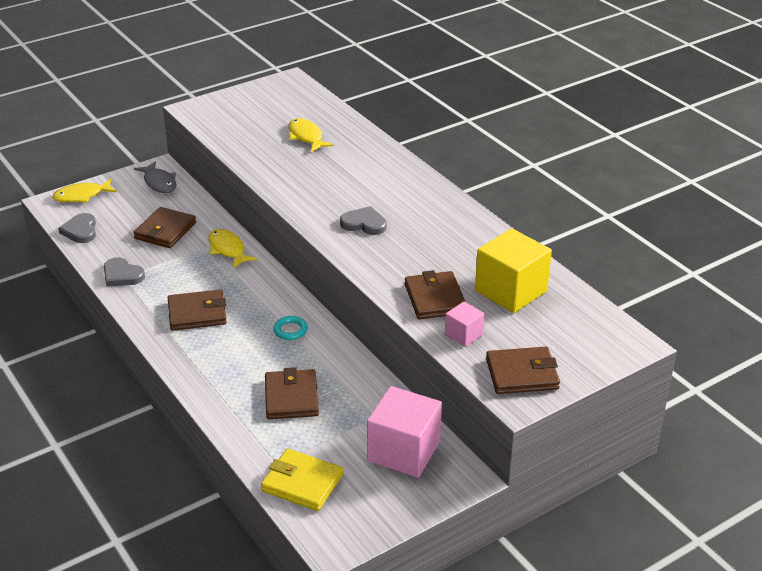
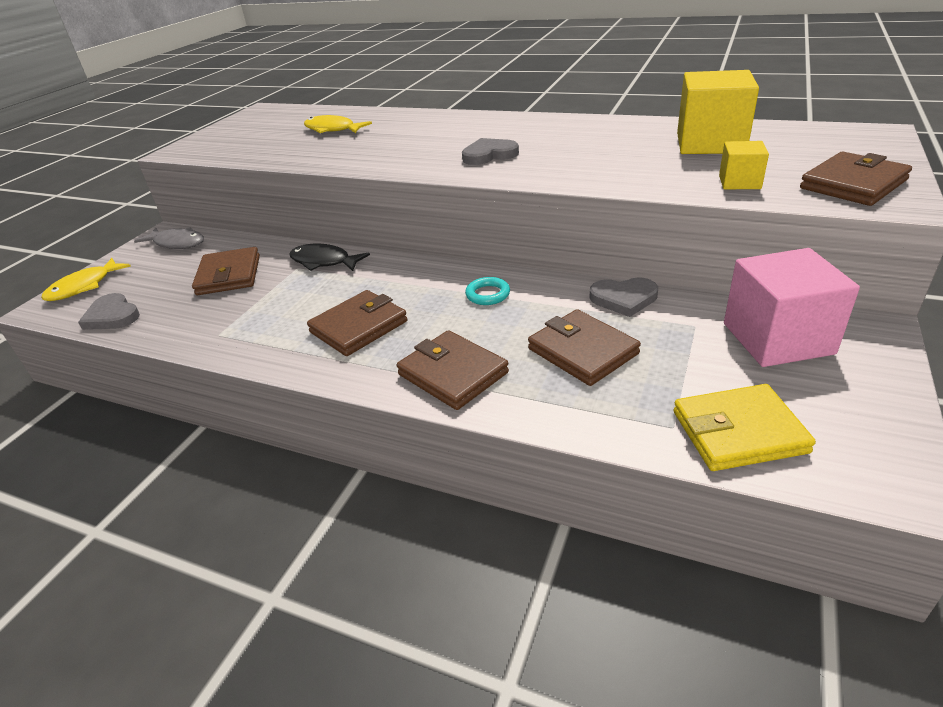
camera: 30 degrees left, 0 degrees up
(122, 275) = (215, 333): grey heart -> grey heart (624, 299)
(228, 249) = (324, 262): yellow fish -> black fish
(435, 299) = (658, 172): brown wallet -> brown wallet (452, 374)
(463, 334) = (739, 182): pink cube -> yellow cube

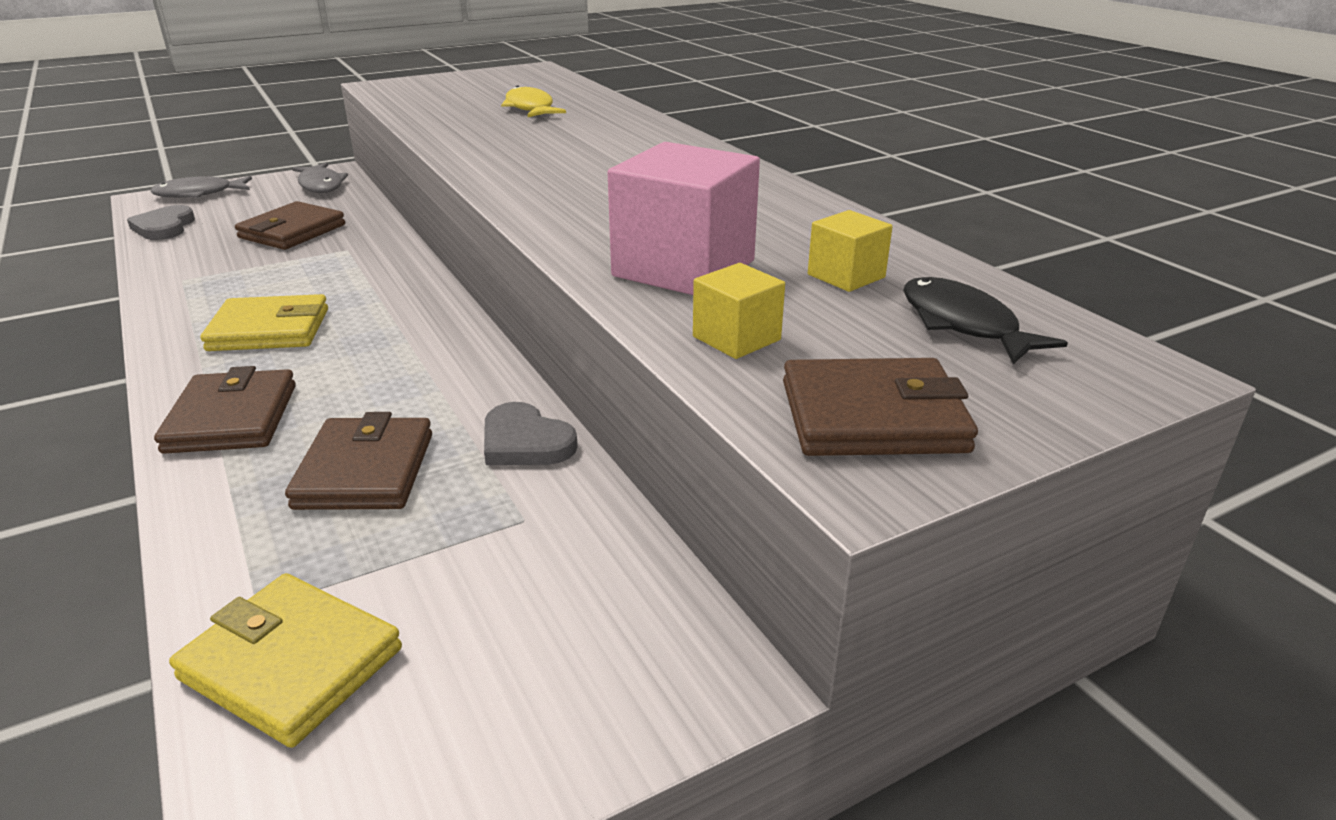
camera: 35 degrees right, 5 degrees down
(84, 287) = (199, 194): yellow fish -> grey fish
(324, 262) = (375, 254): black fish -> black fish (963, 324)
(359, 327) = (269, 330): brown wallet -> yellow wallet
(488, 294) = (422, 360): turquoise ring -> none
(489, 155) = (581, 187): grey heart -> none
(710, 143) = (846, 276): yellow cube -> yellow cube, size x0.51
(777, 338) = (572, 598): pink cube -> pink cube (684, 268)

